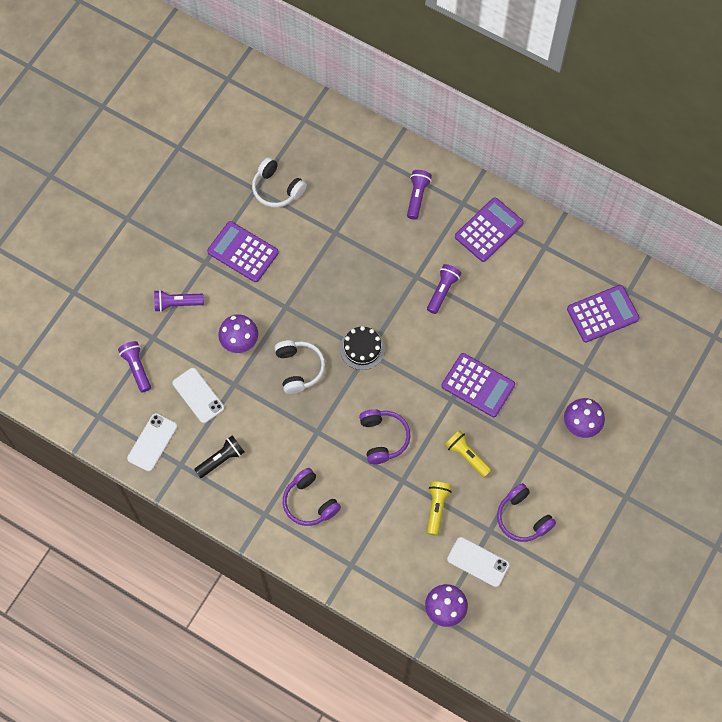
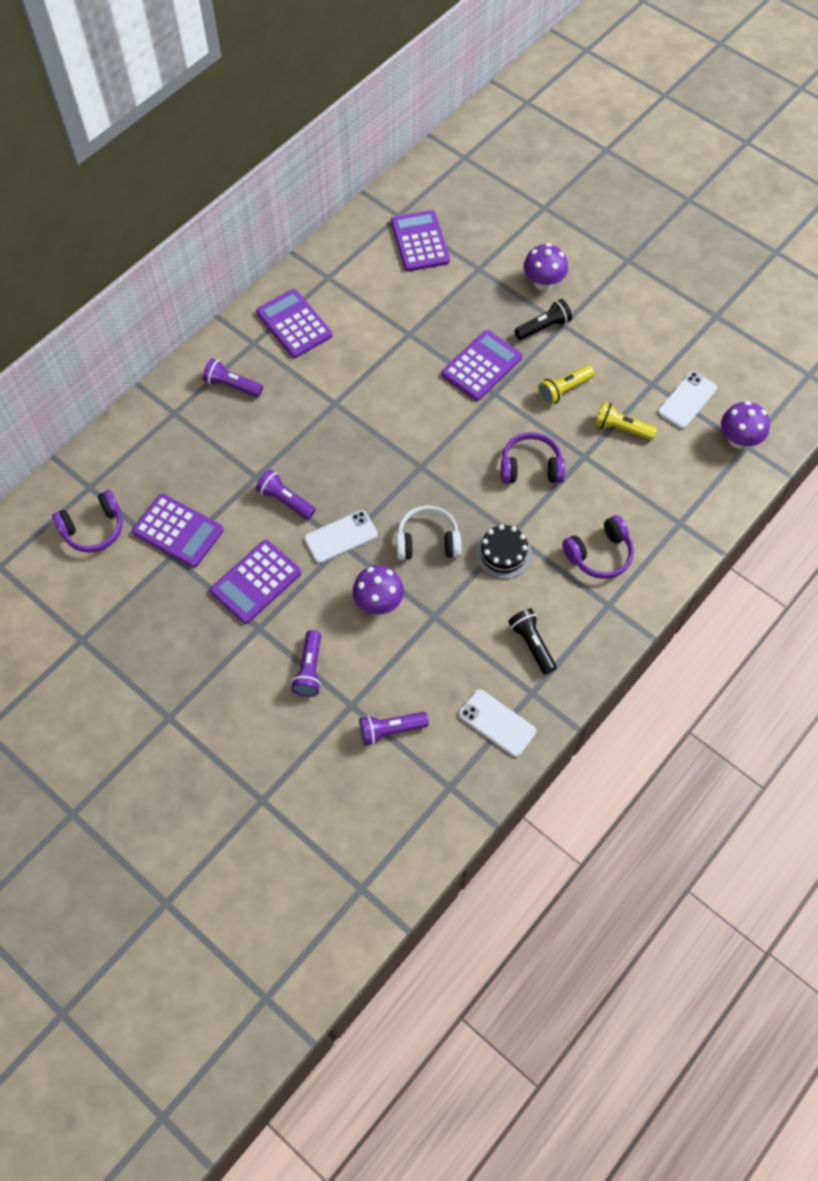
camera: 80 degrees left, 5 degrees down
(198, 395) = (442, 660): white phone -> white phone (341, 537)
(277, 189) = (178, 531): white headphones -> purple calculator
(362, 348) = (414, 471): black cake -> black cake (503, 553)
(442, 291) = (359, 380): purple flashlight -> purple flashlight (285, 500)
(523, 518) = (641, 351): purple headphones -> purple headphones (94, 528)
(531, 431) = (543, 327): none -> black flashlight

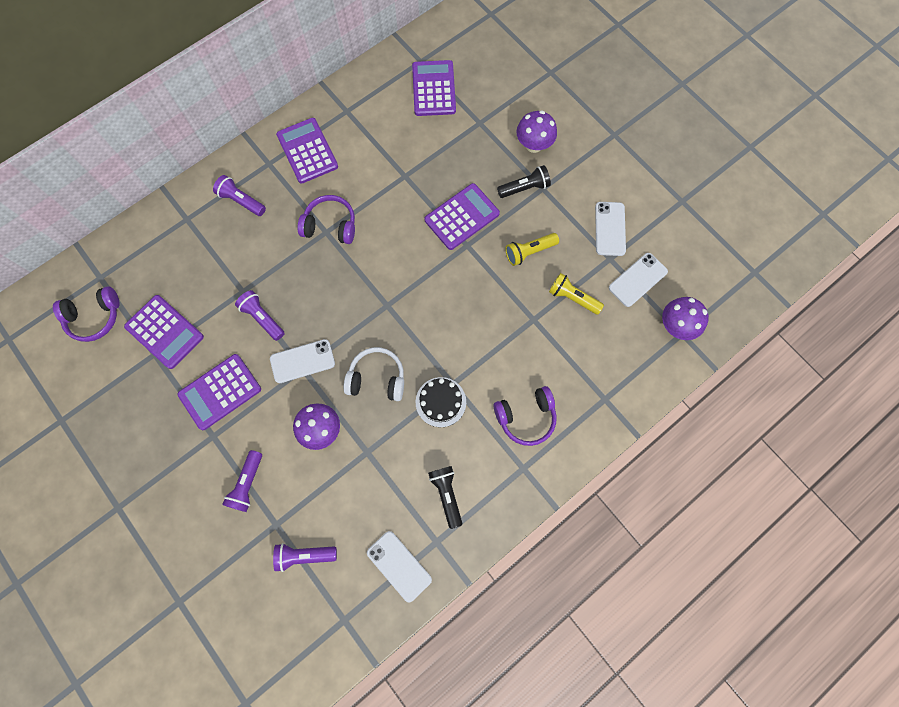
camera: 10 degrees right, 10 degrees up
(530, 467) = (483, 322): purple headphones -> purple headphones (330, 226)
(645, 354) = (610, 229): none -> white phone

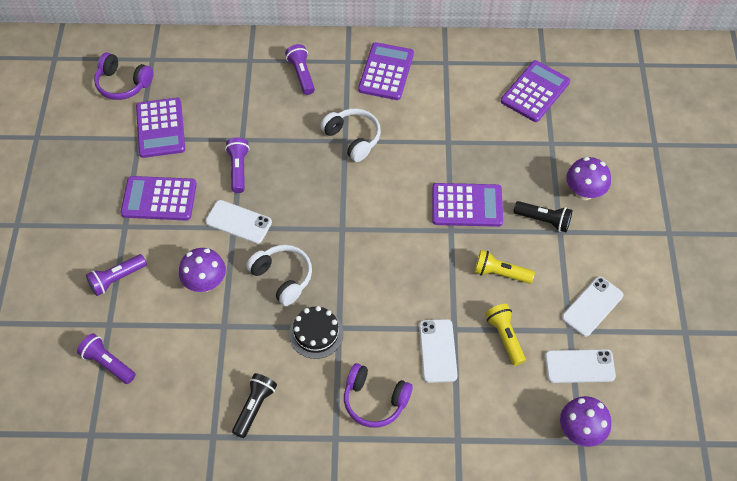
camera: 40 degrees right, 15 degrees down
(330, 226) = (353, 138): purple headphones -> white headphones
(399, 566) = (168, 430): white phone -> white phone (438, 351)

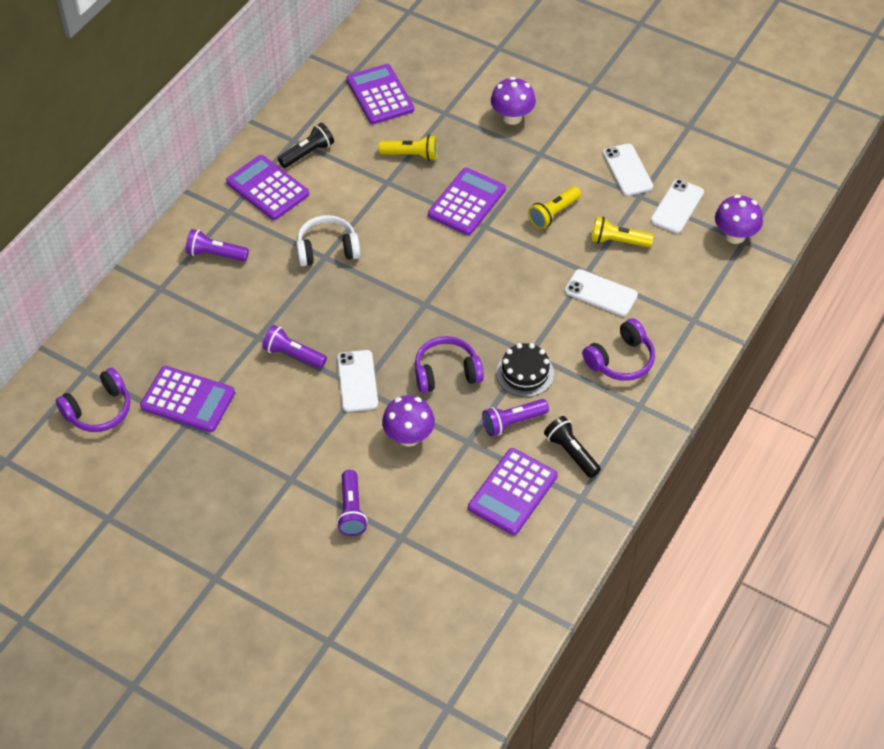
camera: 60 degrees left, 5 degrees down
(108, 363) = (446, 554): purple flashlight -> purple flashlight (512, 422)
(159, 199) = (279, 436): purple calculator -> purple calculator (513, 492)
(238, 222) = (357, 381): white phone -> white phone turned 60 degrees counterclockwise
(282, 277) = (446, 373): white headphones -> purple headphones
(488, 143) = (411, 155): none -> yellow flashlight
(543, 220) = (521, 158): black flashlight -> black flashlight (308, 153)

